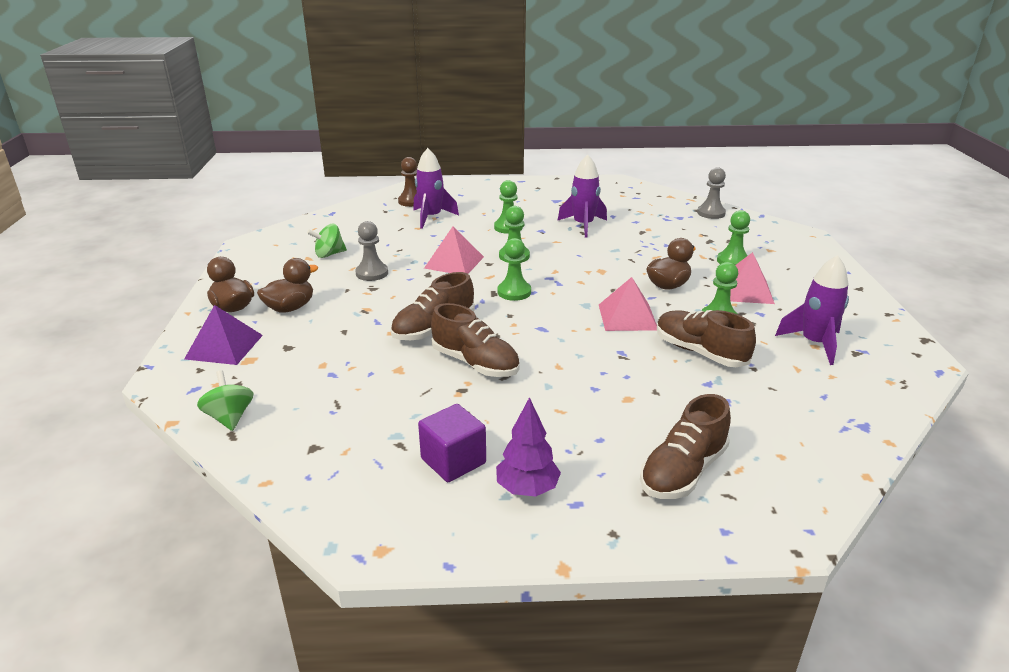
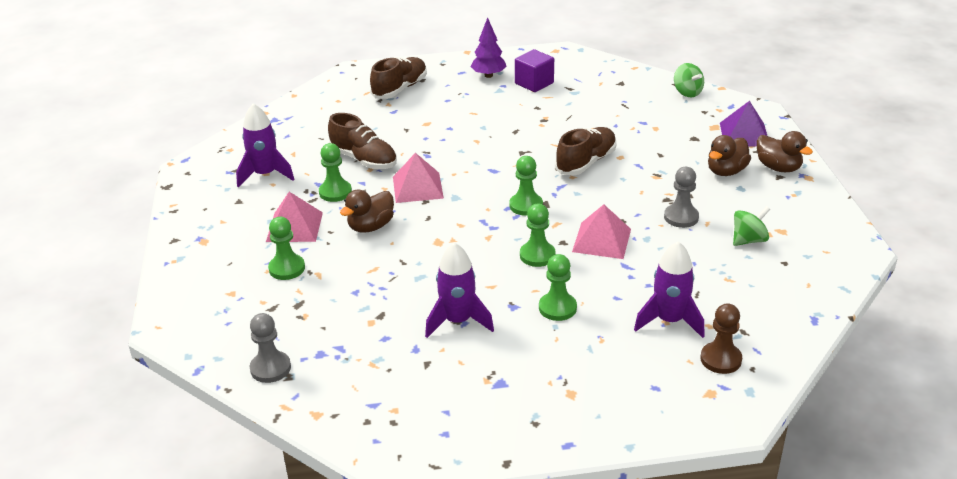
camera: 175 degrees right, 5 degrees up
(475, 363) = (540, 137): brown shoe -> none

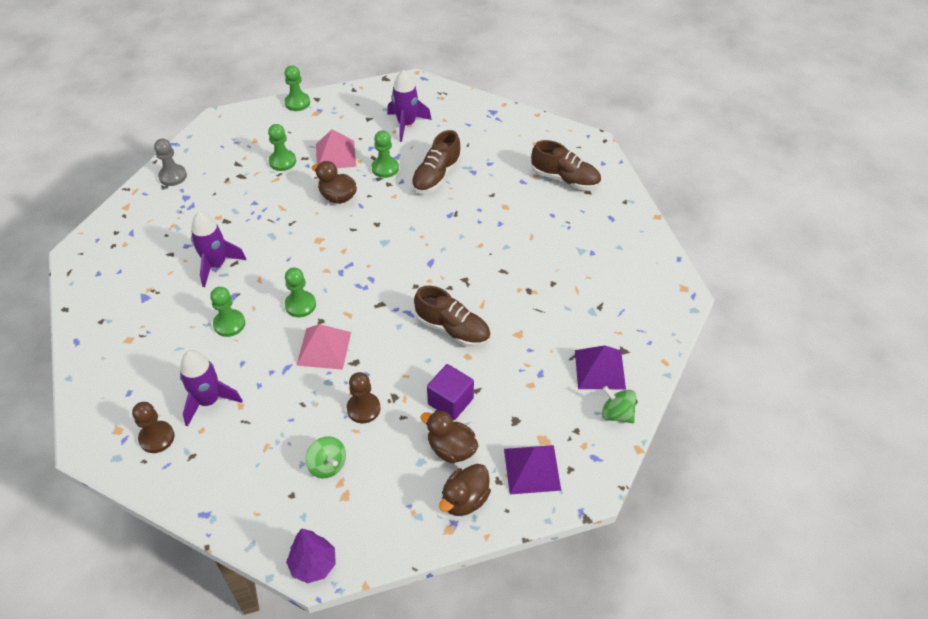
camera: 80 degrees right, 15 degrees up
(417, 187) = (397, 216): pink pyramid -> none
(488, 75) = (609, 239): purple tree -> purple tree (313, 565)
(526, 205) = (375, 290): green pawn -> green pawn (297, 103)
(534, 83) = (602, 276): purple cube -> purple cube (450, 401)
(640, 95) = (600, 369): none -> purple pyramid
(681, 217) = (363, 409): grey pawn -> brown pawn
(687, 92) = (617, 414): green spinning top -> green spinning top turned 75 degrees clockwise

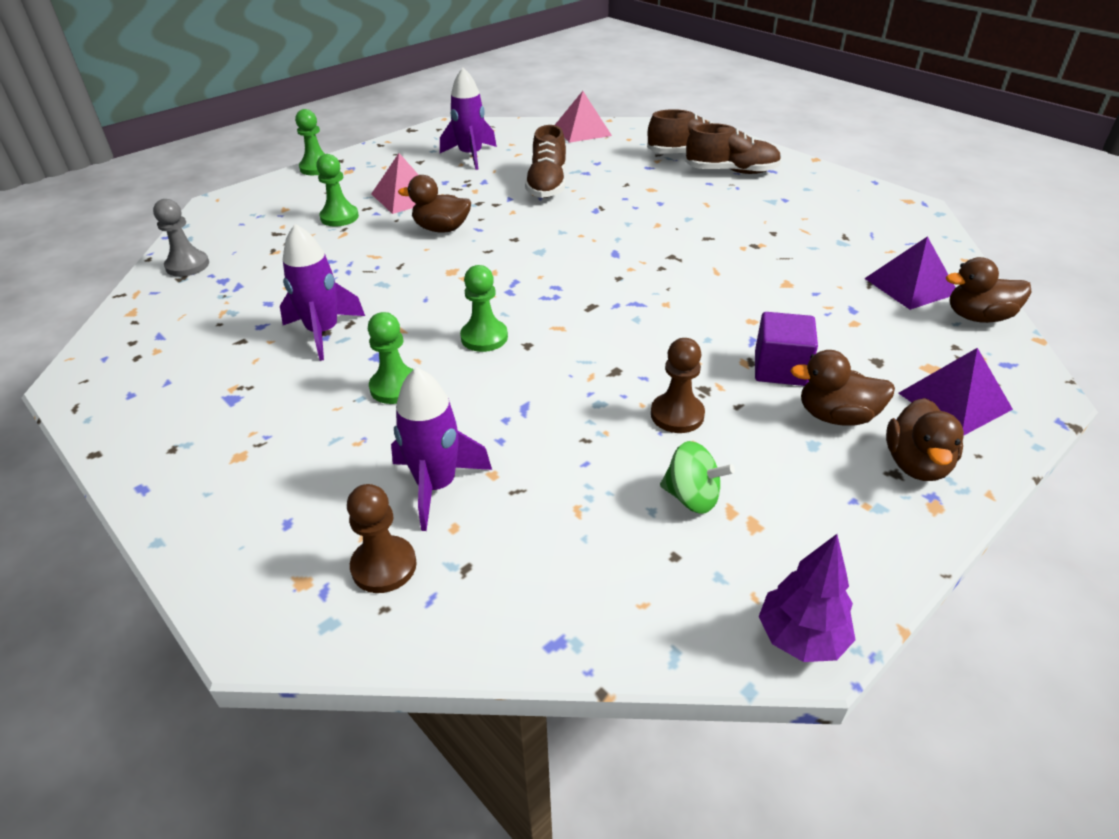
camera: 25 degrees left, 10 degrees down
(324, 348) = (559, 370): pink pyramid -> pink pyramid (582, 130)
(385, 168) = (479, 193): green pawn -> none
(453, 329) = (706, 302): brown shoe -> brown shoe (731, 171)
(617, 414) = (978, 317): green spinning top -> brown duck

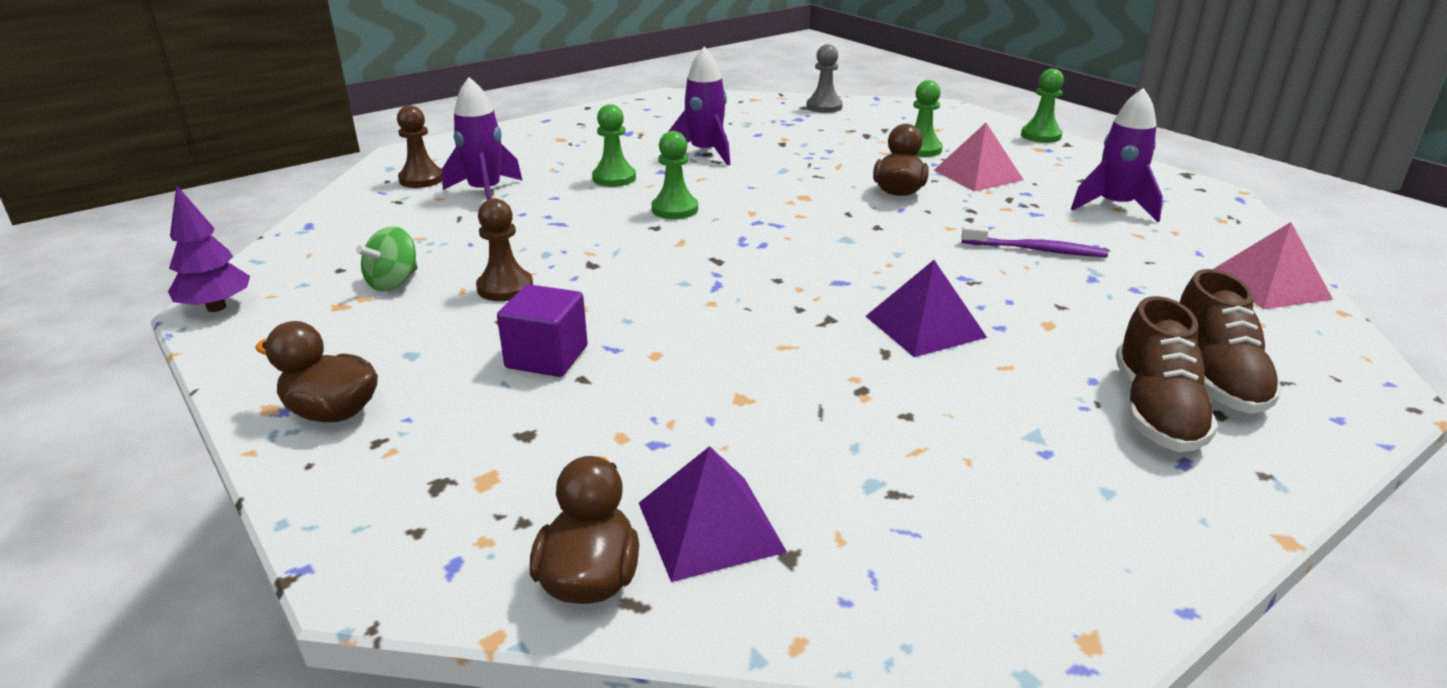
camera: 95 degrees right, 10 degrees down
(547, 185) = (1036, 250): brown shoe -> purple toothbrush
(836, 416) = (442, 377): brown duck -> none
(954, 401) = (410, 477): purple pyramid -> purple pyramid (925, 326)

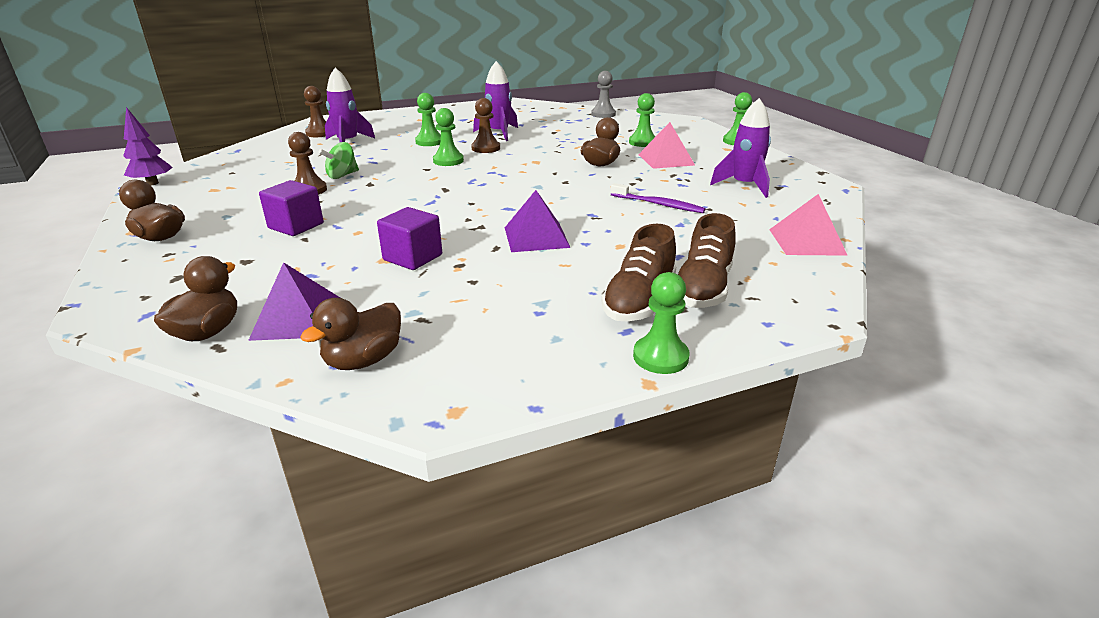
camera: 15 degrees right, 0 degrees up
(393, 283) = (252, 181): green spinning top -> green spinning top (342, 175)
(710, 181) = (486, 148): none -> brown pawn
(782, 388) = (412, 257): none -> purple cube
(881, 582) = (363, 360): none -> brown duck
(1264, 496) = (660, 357): none -> green pawn

